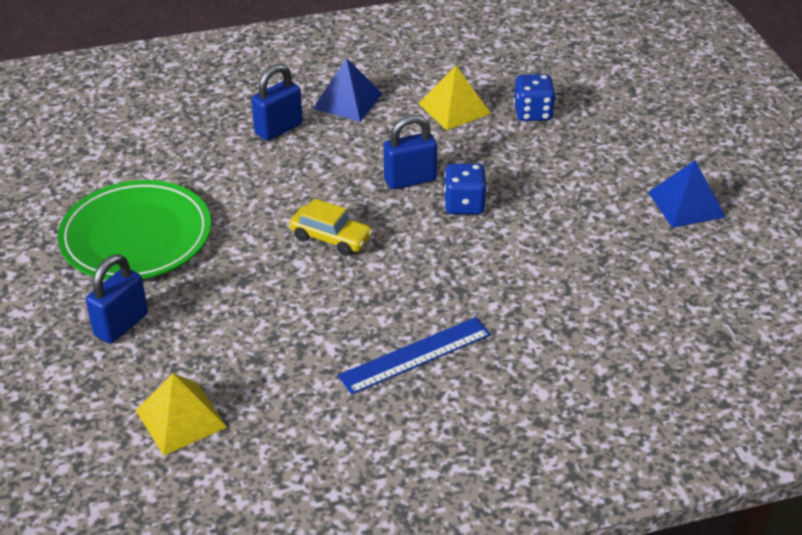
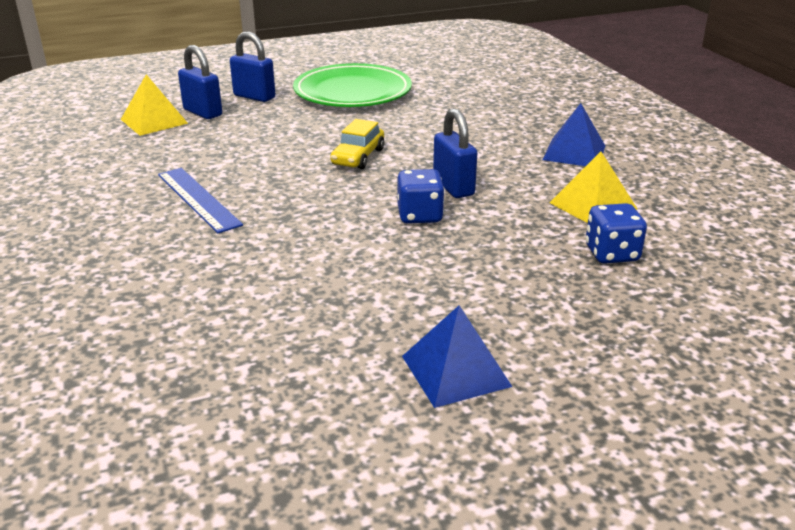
camera: 85 degrees right, 10 degrees down
(278, 129) = (512, 127): blue padlock -> blue padlock (203, 112)

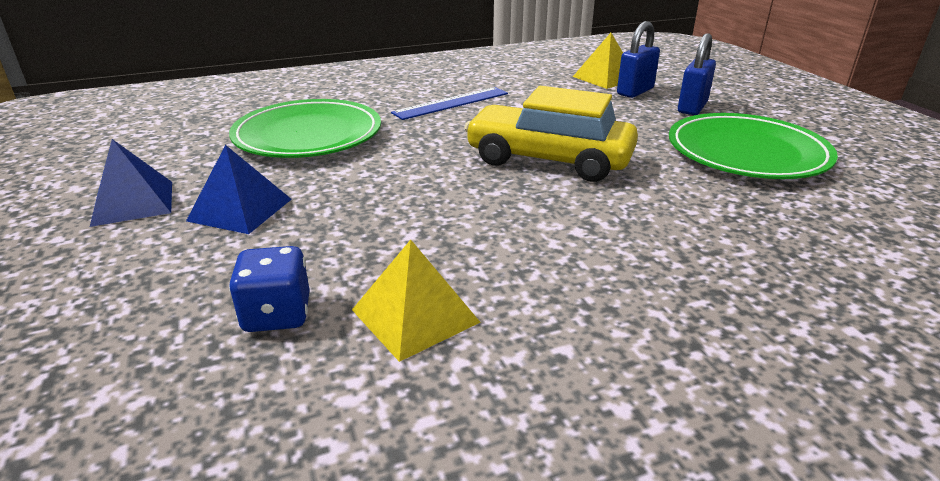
camera: 90 degrees right, 0 degrees up
(277, 281) = (308, 135): none -> green plate
(358, 157) = (549, 160): yellow car -> yellow car, size x1.89
(420, 215) = (407, 191): blue dice -> none
(453, 187) = (475, 211): blue padlock -> none
(574, 152) = (607, 319): blue pyramid -> blue pyramid (240, 209)

